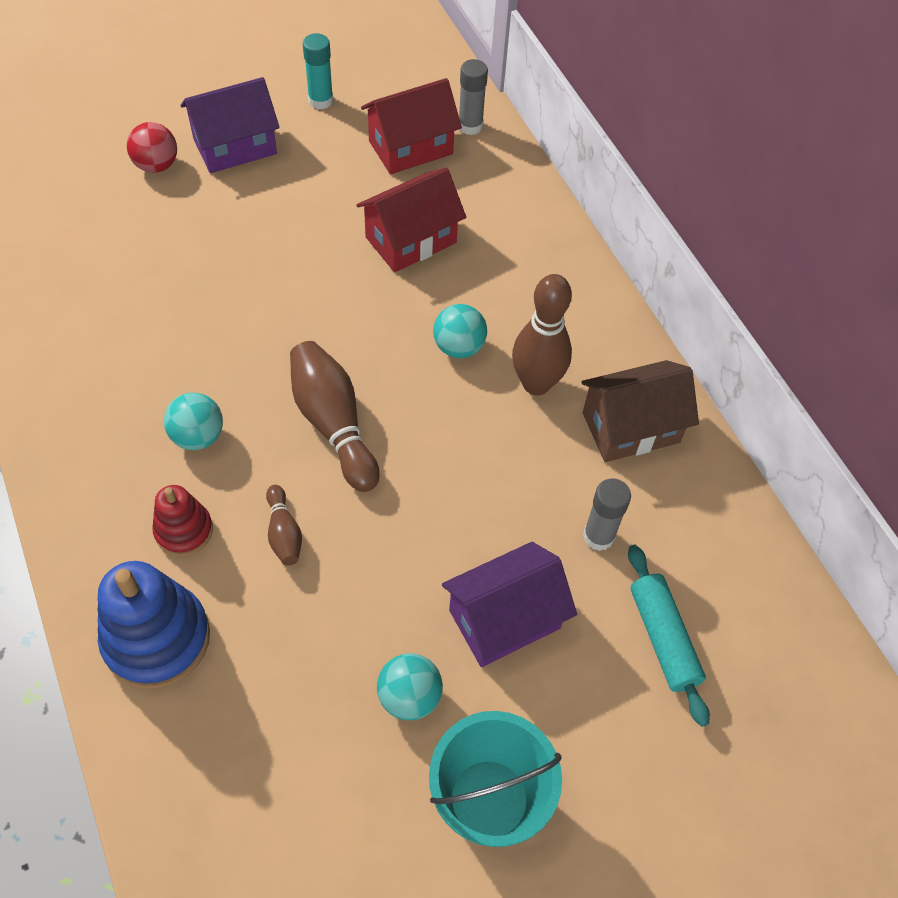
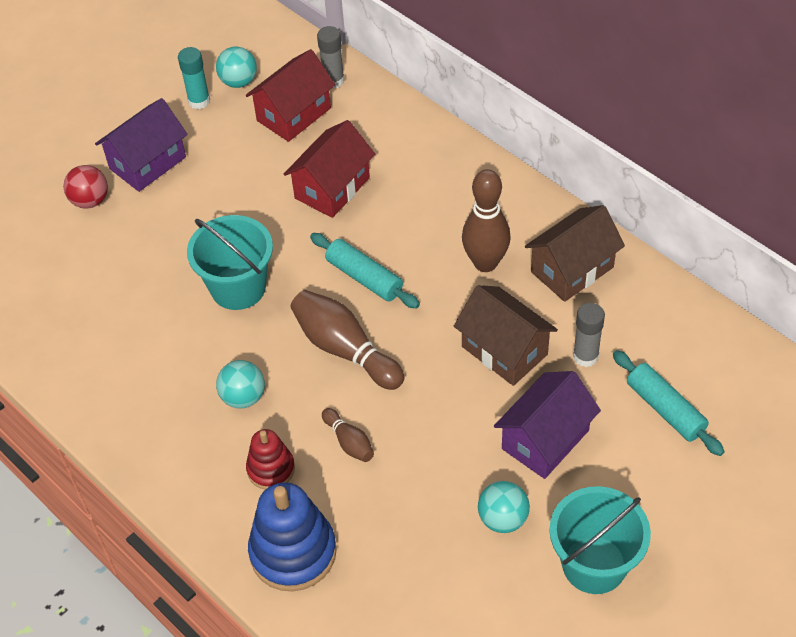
camera: 15 degrees left, 5 degrees down
(256, 312) = (238, 287): none -> turquoise bucket
(395, 351) = (364, 277): none -> turquoise rolling pin
(459, 347) = (412, 257): turquoise ball -> turquoise ball (239, 82)
(509, 493) = (504, 350): none -> brown house

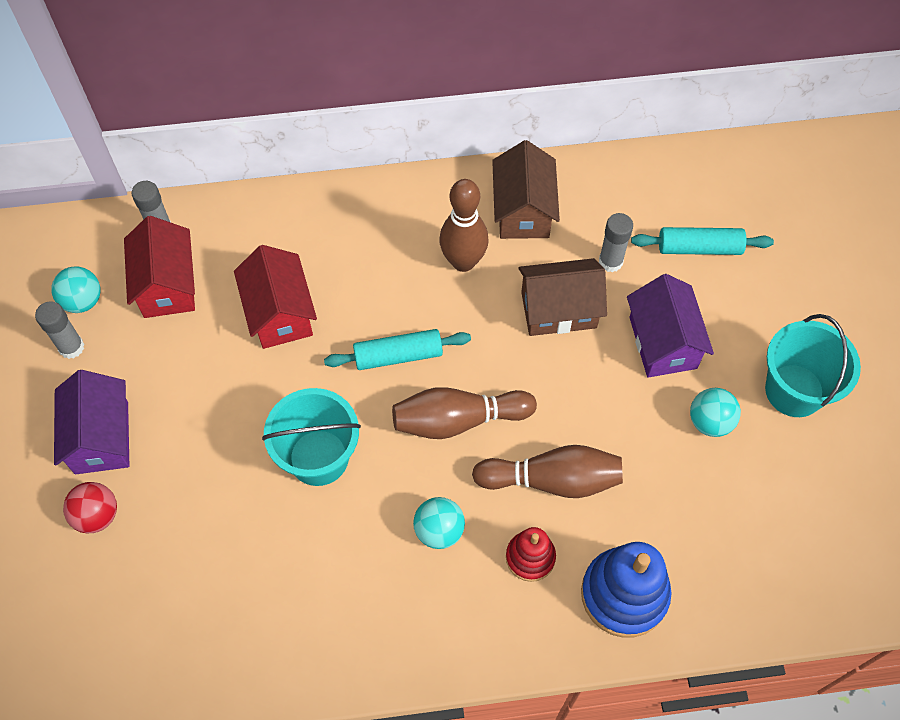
camera: 55 degrees left, 10 degrees up
(199, 101) = (71, 347): turquoise glue stick -> grey glue stick
(349, 442) = (552, 480): brown bowling pin -> brown bowling pin, size x1.90

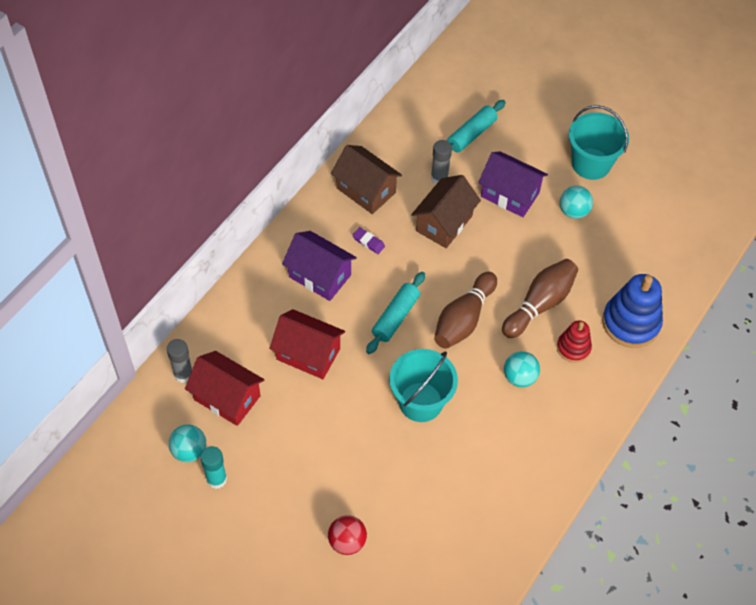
camera: 50 degrees left, 5 degrees down
(71, 347) = (216, 479): grey glue stick -> turquoise glue stick
(101, 437) = (297, 504): purple house -> purple house (320, 276)
(463, 261) = (368, 242): brown bowling pin -> purple eraser

